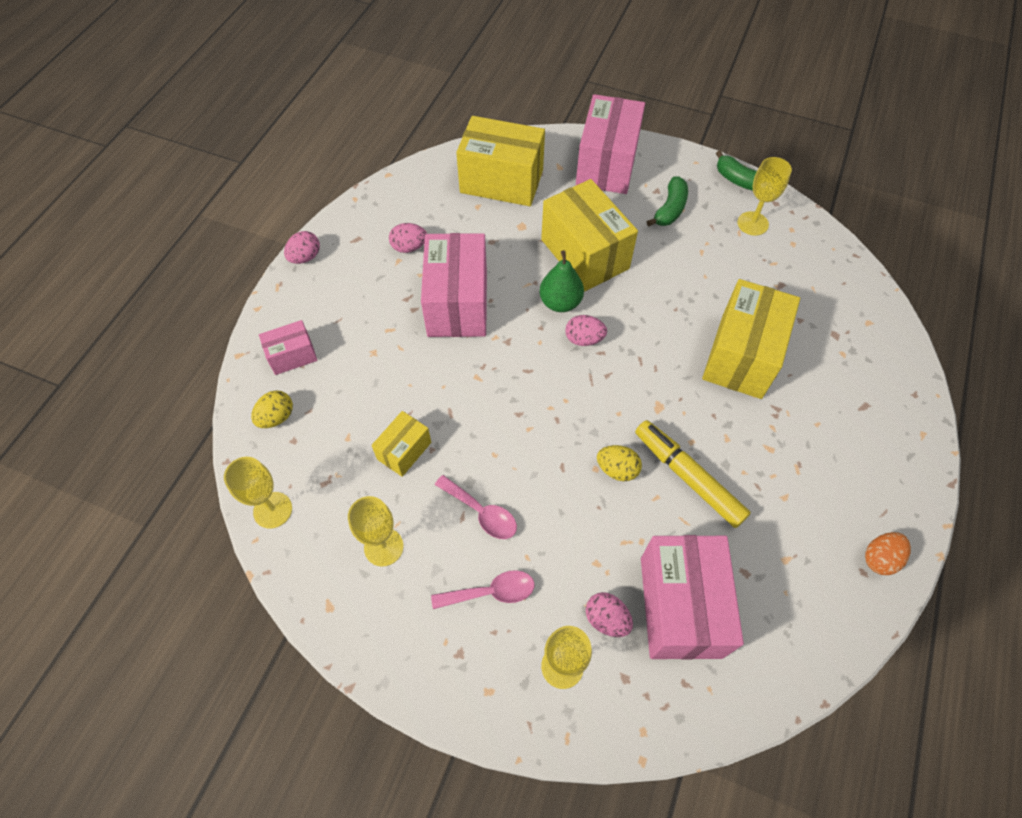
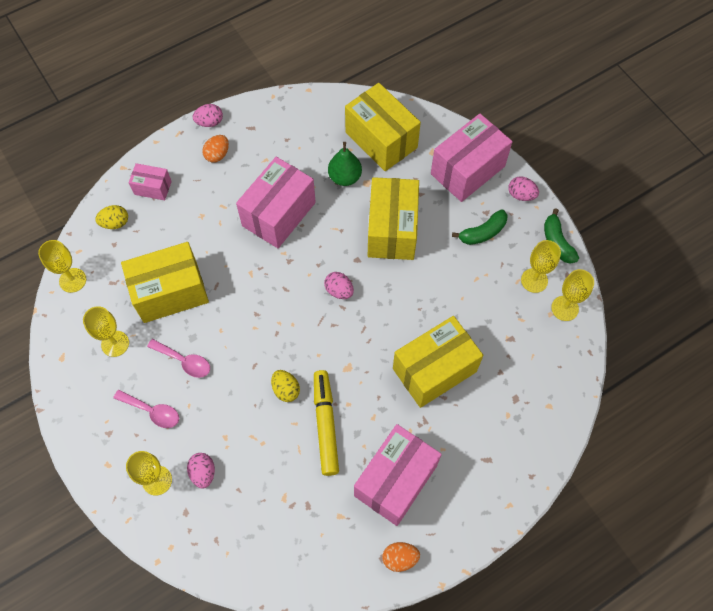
camera: 35 degrees right, 5 degrees up
(341, 283) = (217, 155): none -> orange egg
(404, 451) = (170, 292): yellow box -> yellow box, size x1.95
(409, 247) = (280, 154): pink egg -> pink egg (521, 195)
(482, 513) = (184, 361): pink spoon -> pink spoon turned 45 degrees counterclockwise
(560, 302) = (345, 255): green pear -> green pear (345, 177)
(680, 606) = (251, 496): pink box -> pink box (395, 480)
(800, 231) = (565, 308): none -> yellow goblet

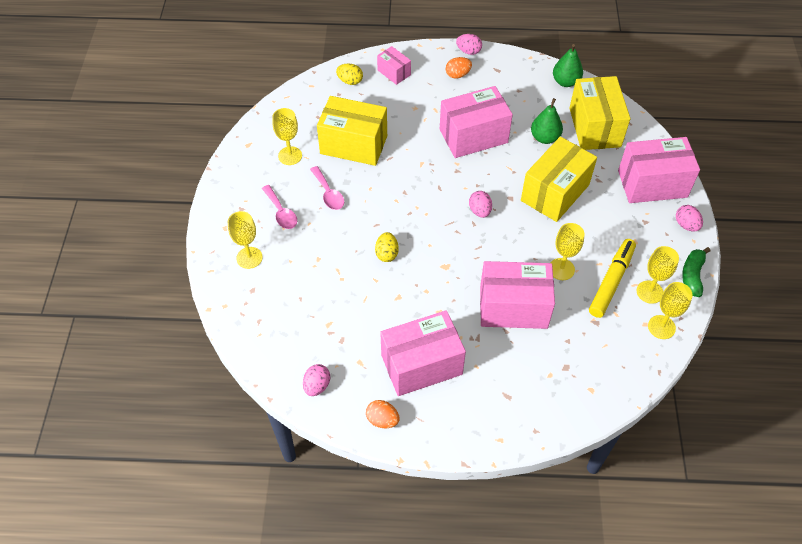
camera: 35 degrees right, 10 degrees down
(72, 280) = (293, 101): yellow goblet -> yellow goblet (561, 269)
(203, 473) = (284, 272): pink egg -> pink egg (317, 386)
(323, 105) = (565, 82): none -> green pear
(326, 424) = (398, 294): yellow marker -> yellow marker (611, 281)
(434, 370) = (513, 307): yellow box -> pink box
(482, 232) = (631, 234): green banana -> none

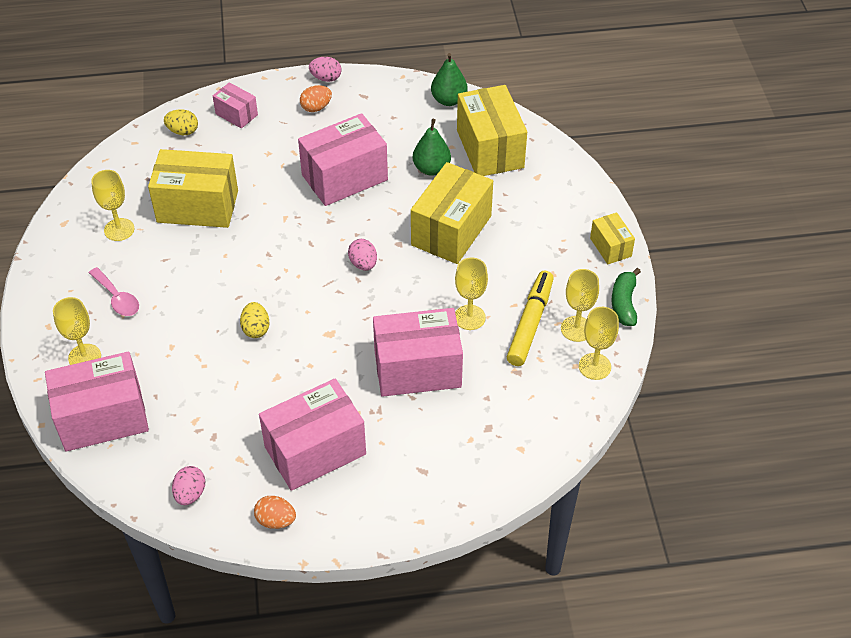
camera: 10 degrees left, 5 degrees down
(328, 193) = (174, 268): pink spoon -> none
(652, 184) = (565, 205): pink box -> pink box (103, 418)
(686, 225) = (610, 247): pink egg -> yellow box

